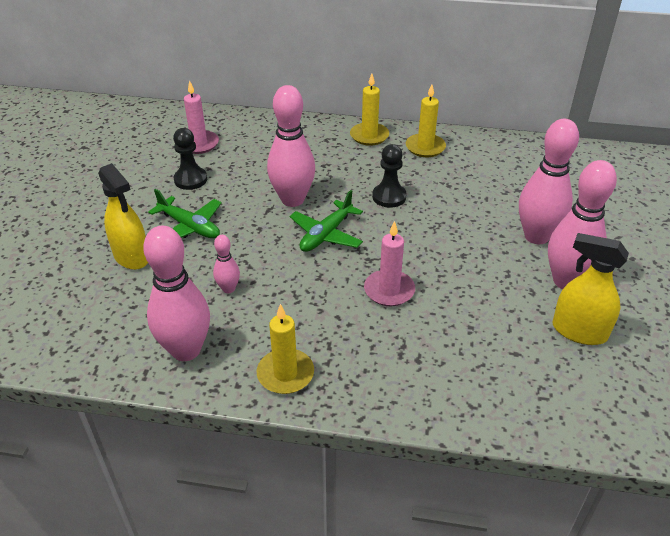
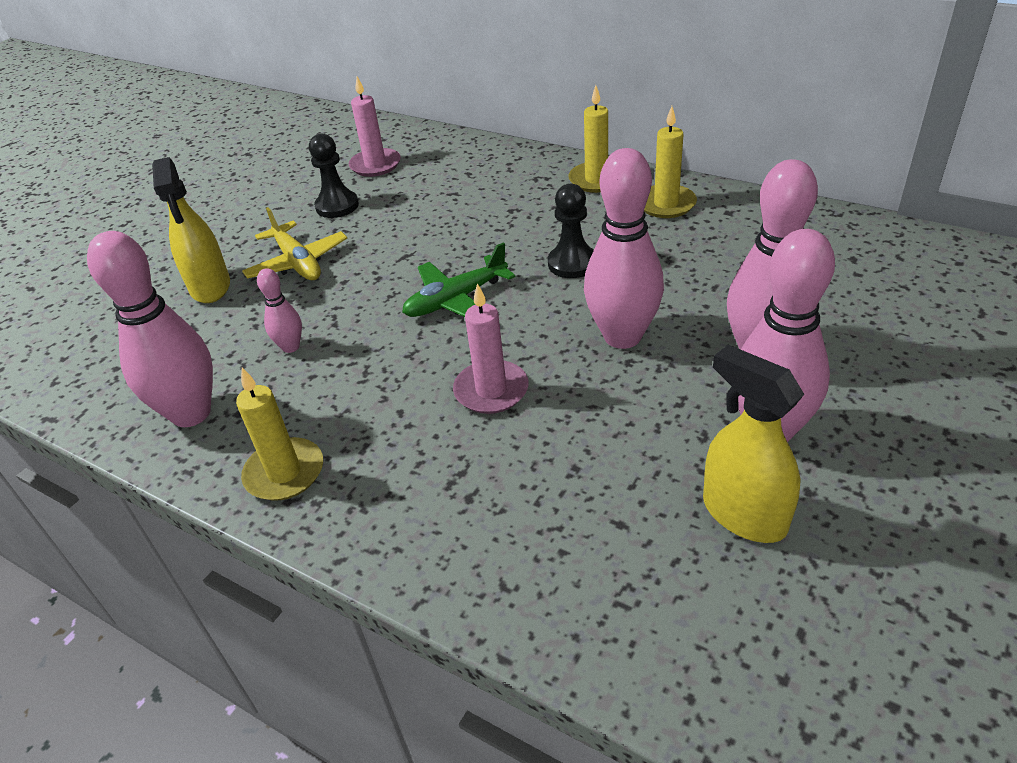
camera: 25 degrees right, 0 degrees up
(189, 227) = (297, 263): green plane -> yellow plane
(292, 200) = (442, 248): pink bowling pin -> pink bowling pin (622, 336)

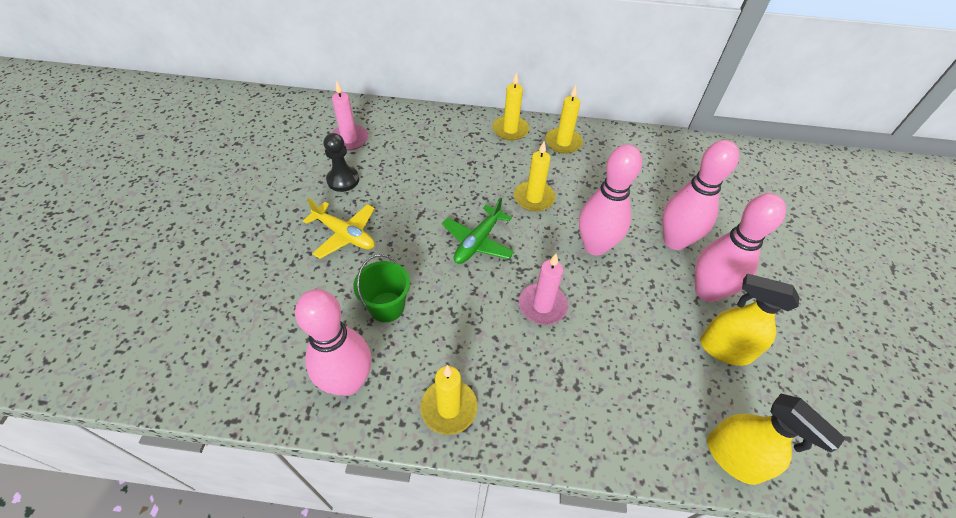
camera: 30 degrees left, 10 degrees up
(210, 287) = (289, 270): yellow spray bottle -> yellow spray bottle (733, 458)
(291, 347) = (386, 307): pink bowling pin -> green bucket
(572, 263) = (534, 198): black pawn -> yellow candle

